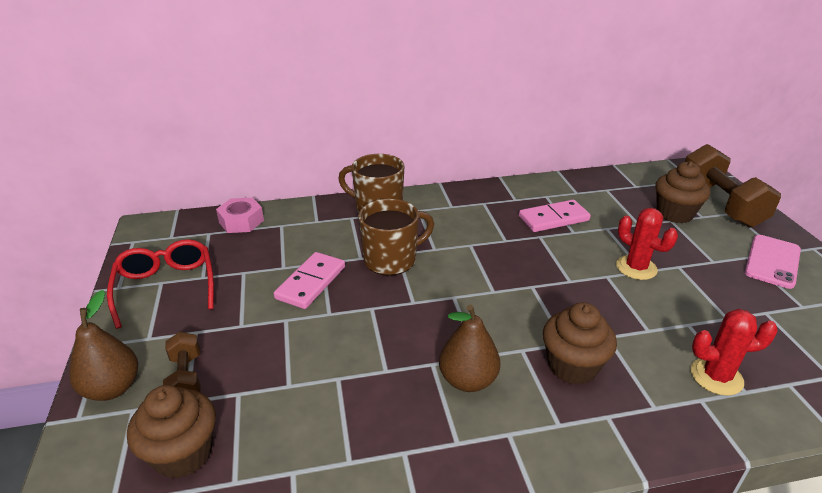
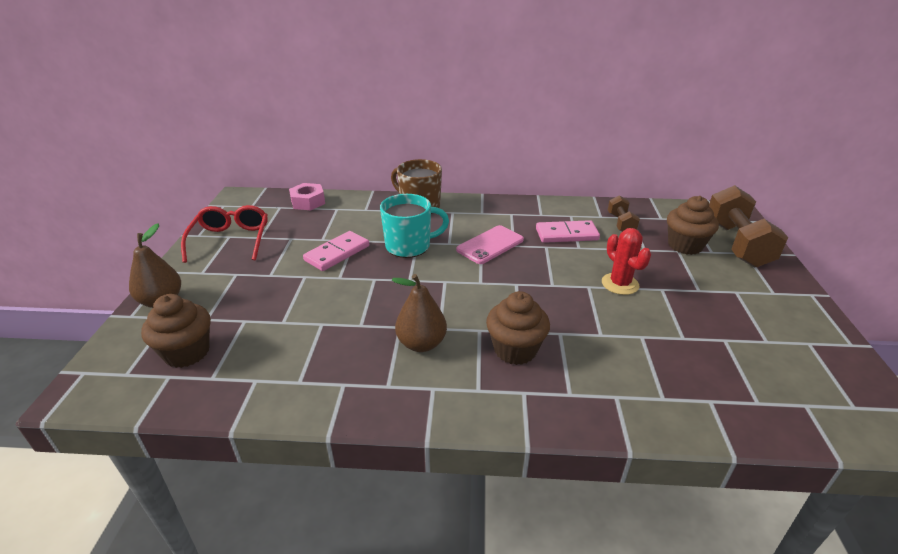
camera: 15 degrees right, 0 degrees up
(186, 378) = (214, 304): brown dumbbell -> brown dumbbell (621, 224)
(392, 259) = (409, 246): brown mug -> turquoise mug
(716, 376) = (642, 381): red cactus -> none
(772, 261) = (760, 299): pink phone -> pink phone (490, 245)

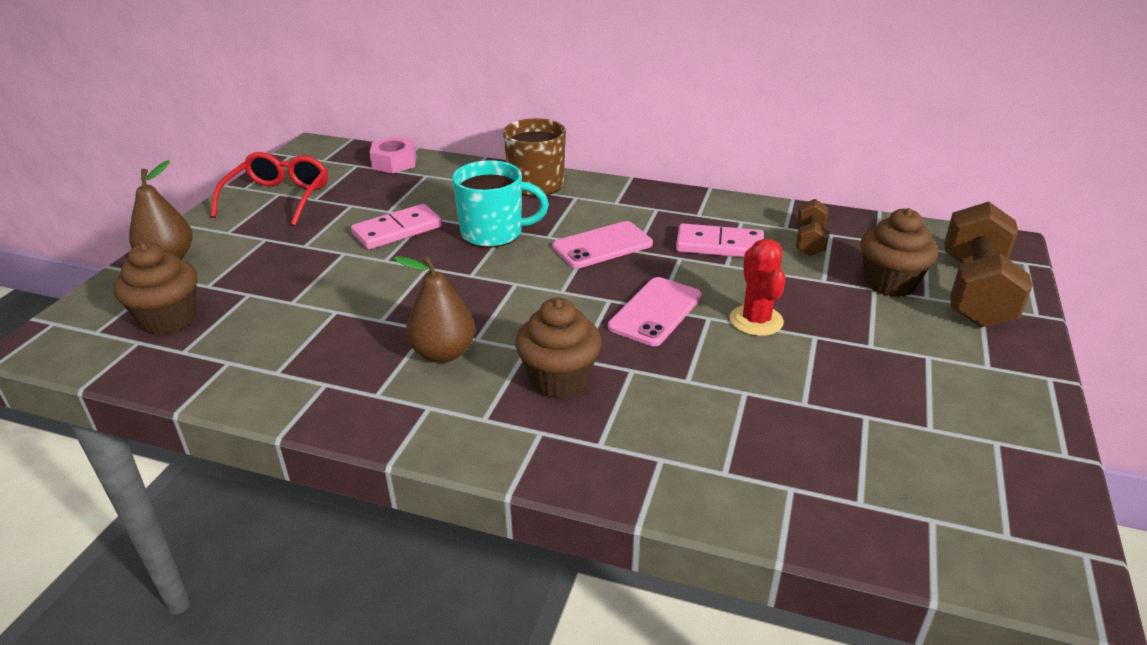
camera: 15 degrees right, 0 degrees up
(552, 288) = (655, 312): none -> pink phone

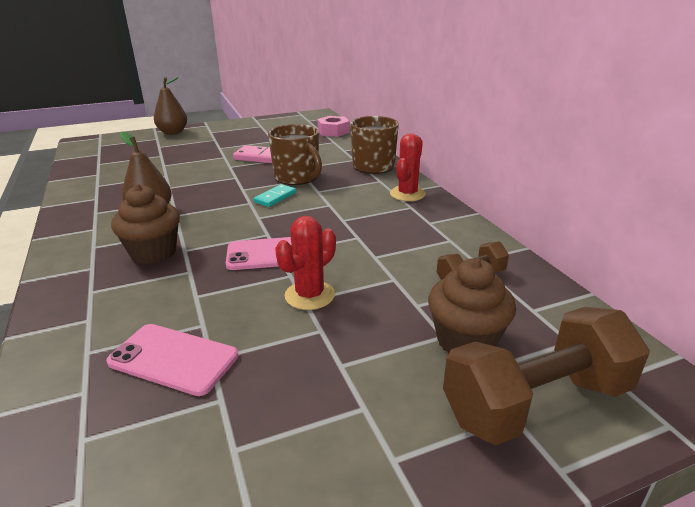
camera: 50 degrees right, 5 degrees down
(169, 319) = (122, 151): brown cupcake -> none
(278, 199) = (255, 127): red glasses -> none
(494, 233) = (297, 177): turquoise mug -> brown mug
(526, 264) = (275, 197): none -> turquoise domino
(602, 246) = (331, 209): pink phone -> pink phone (173, 359)
(628, 198) = (407, 194): none -> red cactus
(719, 245) = (398, 244): pink domino -> none

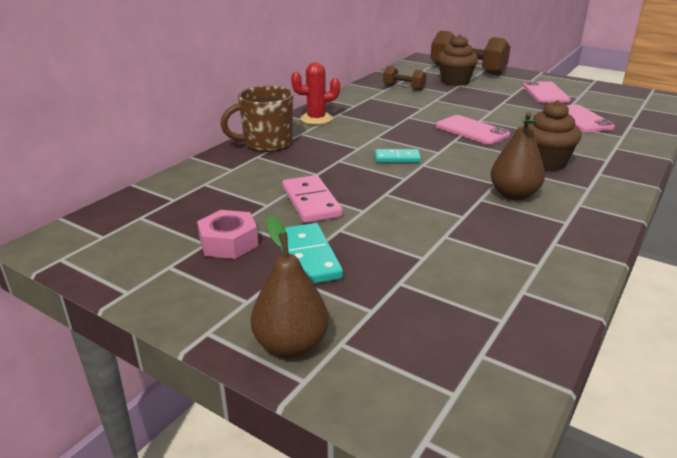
camera: 125 degrees left, 0 degrees up
(215, 145) = (308, 257): none -> turquoise domino
(297, 177) = (342, 165): brown mug -> none
(302, 414) = (545, 93): none -> pink phone
(309, 295) = (486, 110): red cactus -> none
(333, 131) = (158, 196): pink nut -> pink nut (229, 243)

